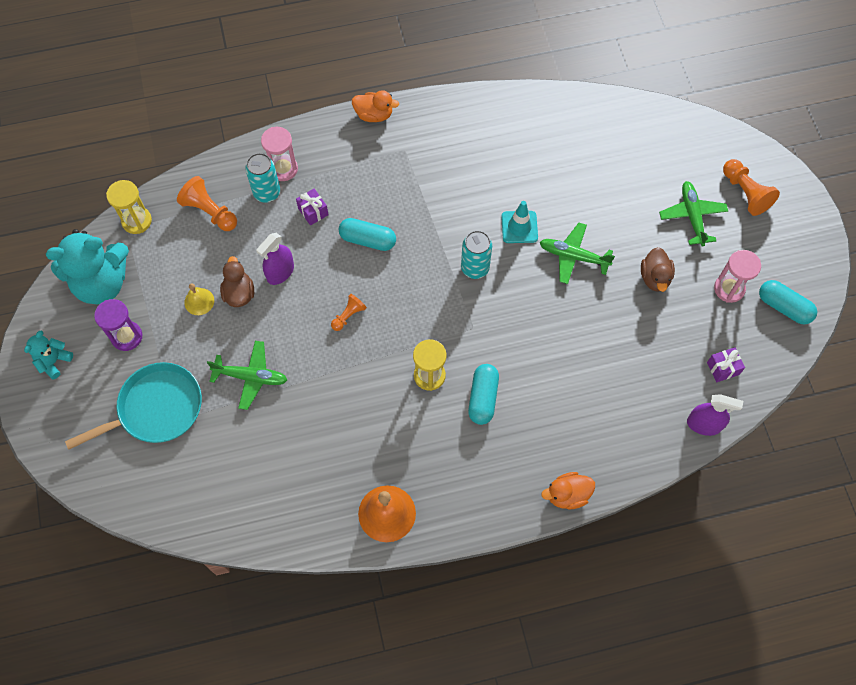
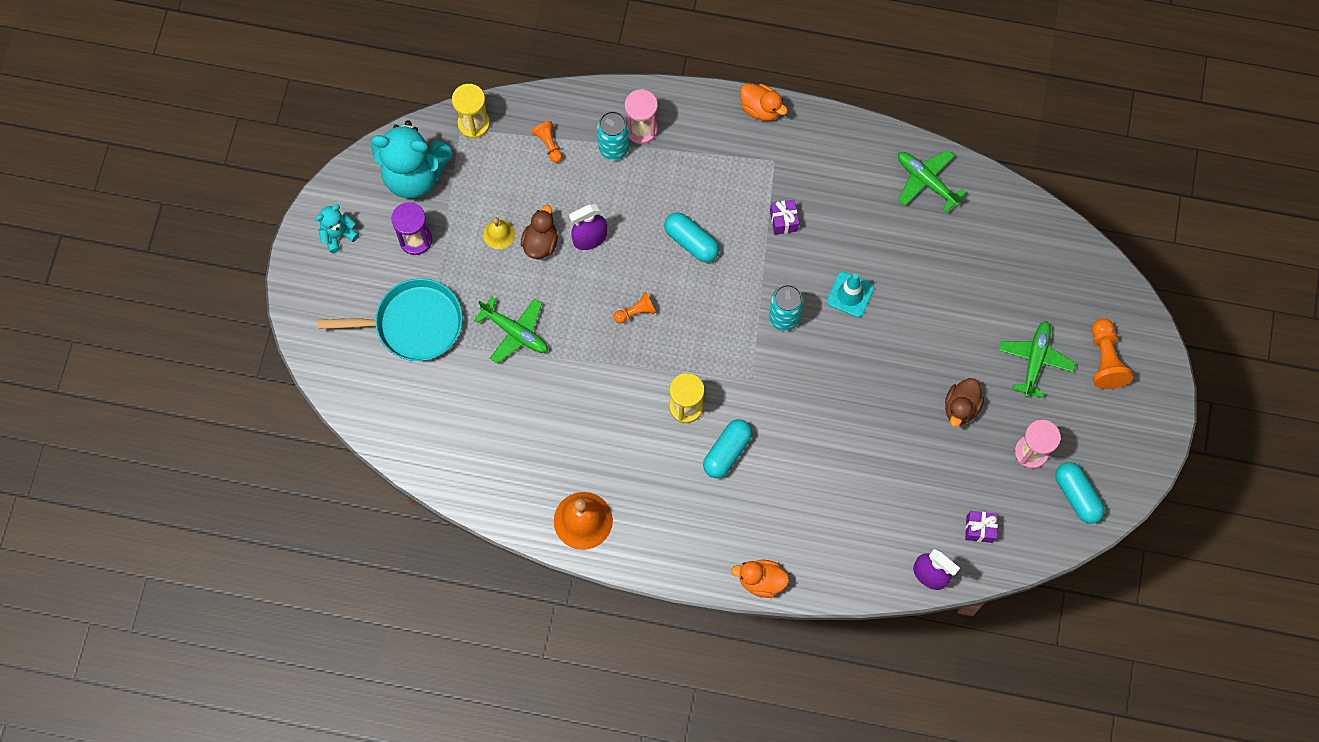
camera: 25 degrees right, 5 degrees up
(210, 212) = (549, 144): orange pawn -> orange pawn, size x0.61
(313, 211) = (650, 188): purple gift -> purple gift (783, 221)
(573, 256) = (889, 349): green plane -> green plane (926, 181)

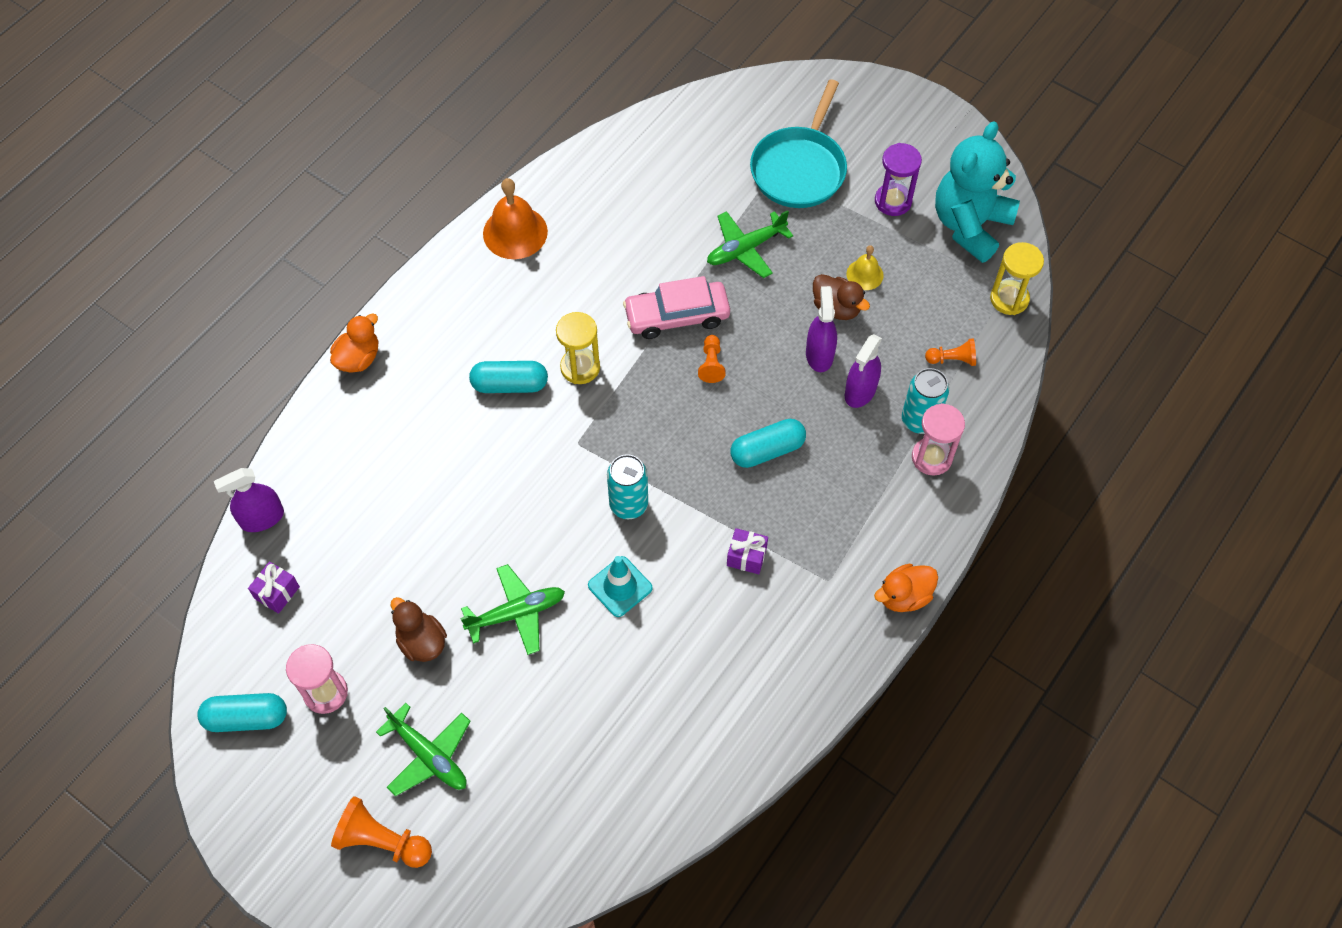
camera: 115 degrees right, 10 degrees down
(338, 235) = (929, 140): turquoise teddy bear -> none
(604, 356) = (677, 316): none -> pink car
(608, 197) = (860, 391): none -> purple spray bottle
(727, 452) = (510, 384): turquoise capsule -> turquoise capsule turned 60 degrees counterclockwise
(926, 181) = (720, 743): green plane -> green plane (516, 613)

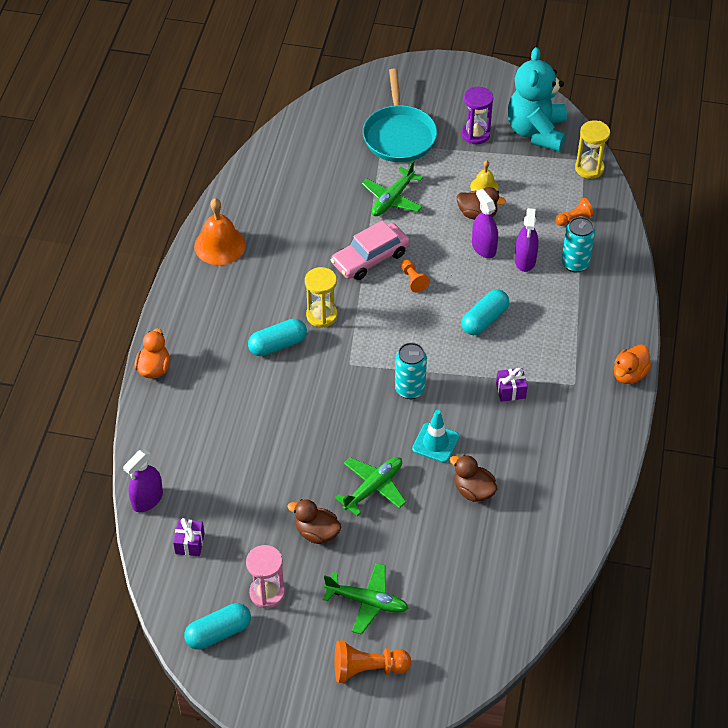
camera: 25 degrees left, 10 degrees down
(629, 668) = (473, 490): none -> brown duck
(931, 457) = (597, 283): pink hourglass -> none

